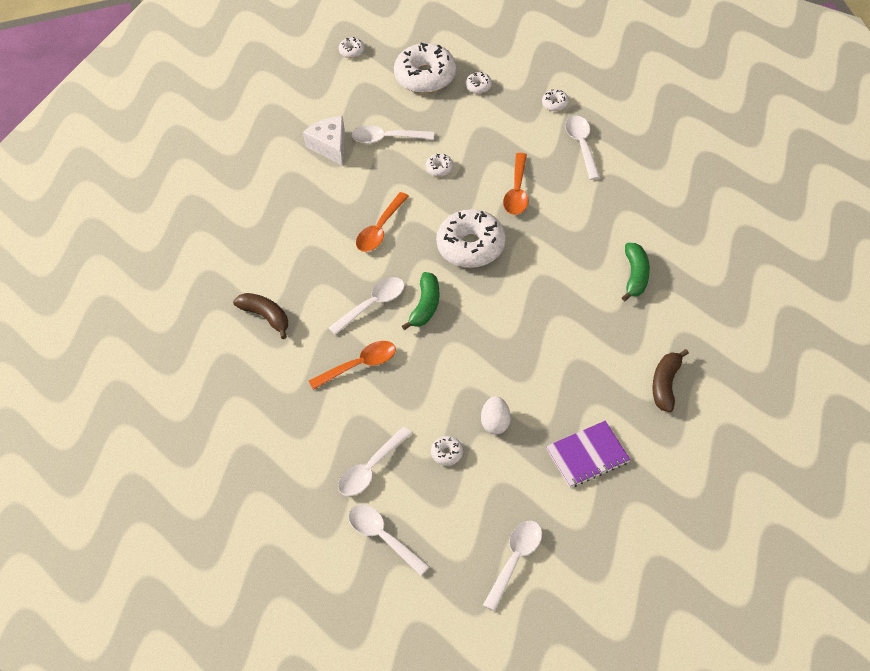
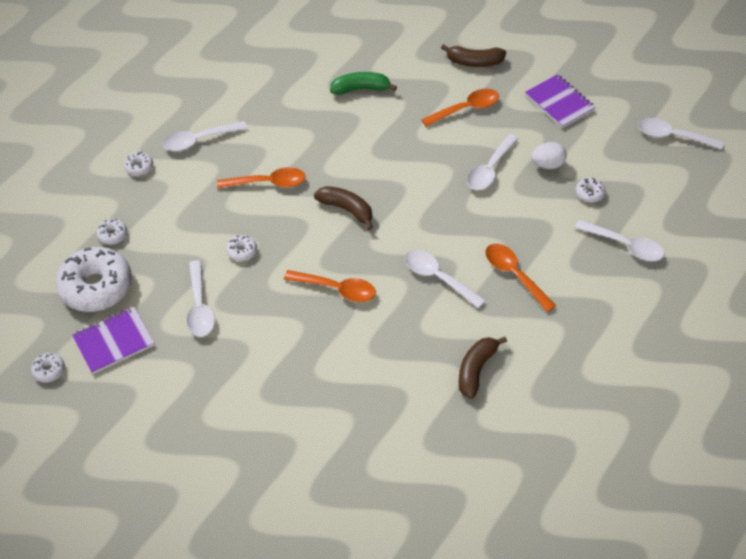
camera: 105 degrees left, 0 degrees up
(330, 146) = (216, 361): white cheese -> none
(367, 86) = (114, 341): none -> purple notebook
(383, 537) = (688, 225): white spoon -> white spoon (490, 169)
(425, 306) = (430, 234): green banana -> none
(471, 246) = (346, 209): white donut -> brown banana
(591, 364) = (466, 109): none -> orange spoon

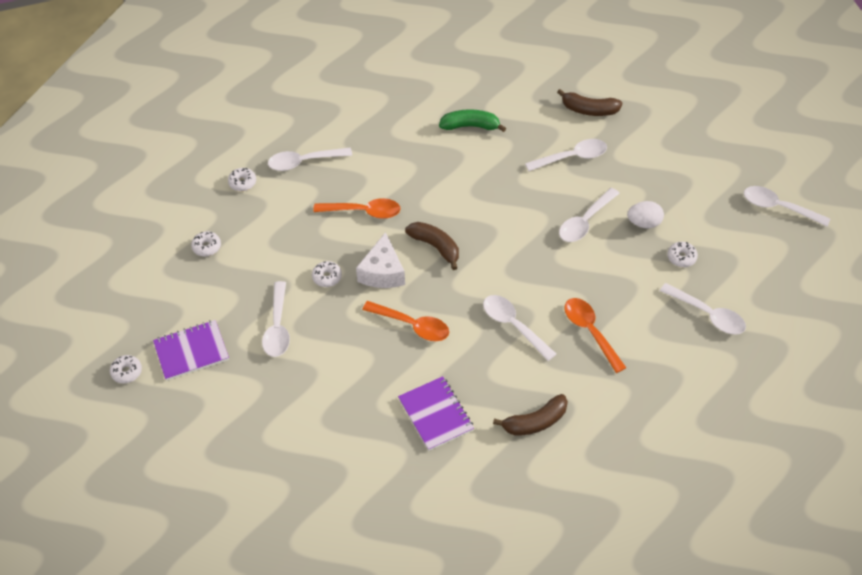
camera: 10 degrees right, 0 degrees up
(96, 286) = (183, 296): white donut -> none
(297, 240) = (382, 272): none -> white cheese
(466, 109) = (572, 157): orange spoon -> white spoon
(476, 369) = (535, 422): brown banana -> brown banana turned 150 degrees counterclockwise
(559, 103) = (668, 161): purple notebook -> purple notebook (436, 414)

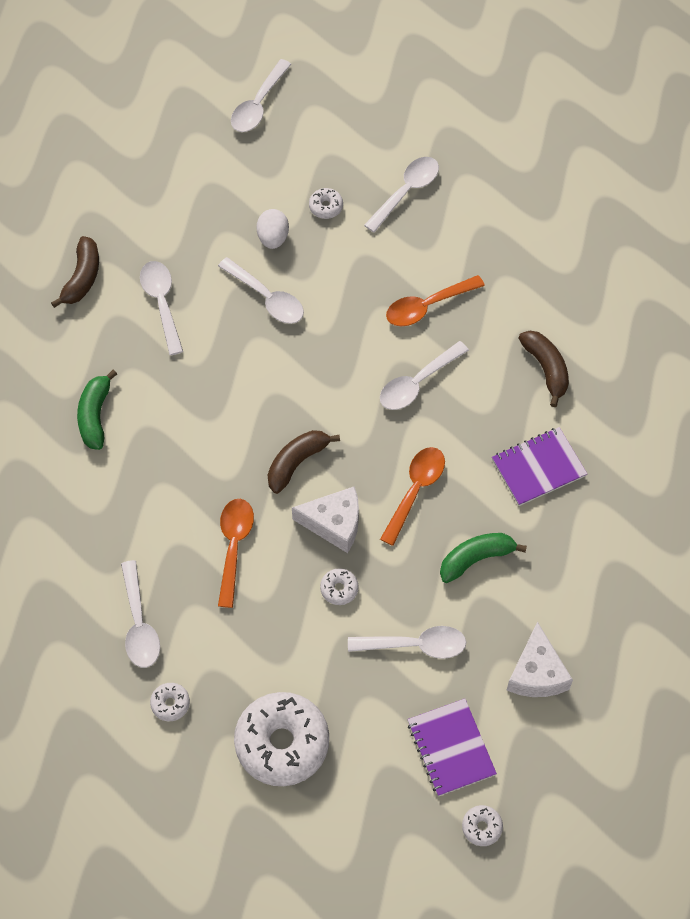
camera: 90 degrees left, 10 degrees up
(207, 247) = (282, 743): white donut -> white donut, size x2.37
(248, 410) = (536, 673): none -> white cheese
(351, 368) = (476, 558): none -> green banana

